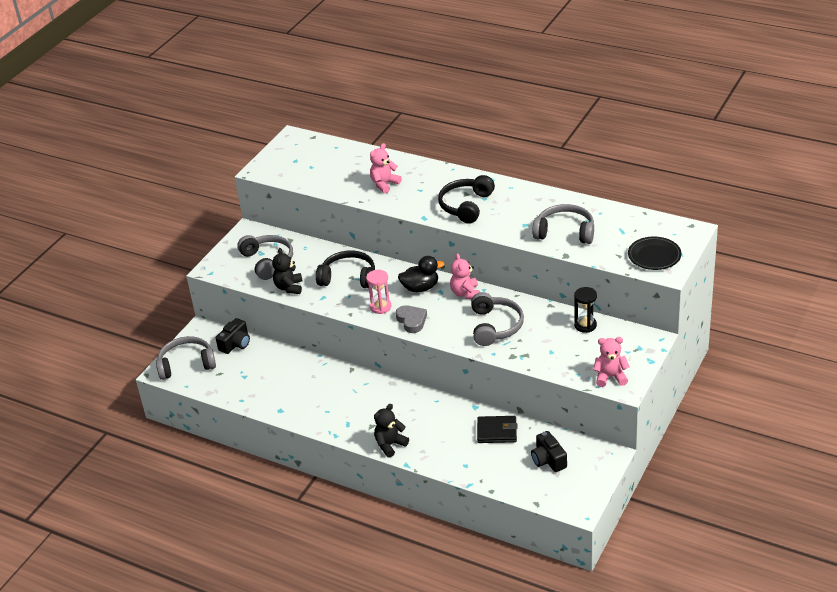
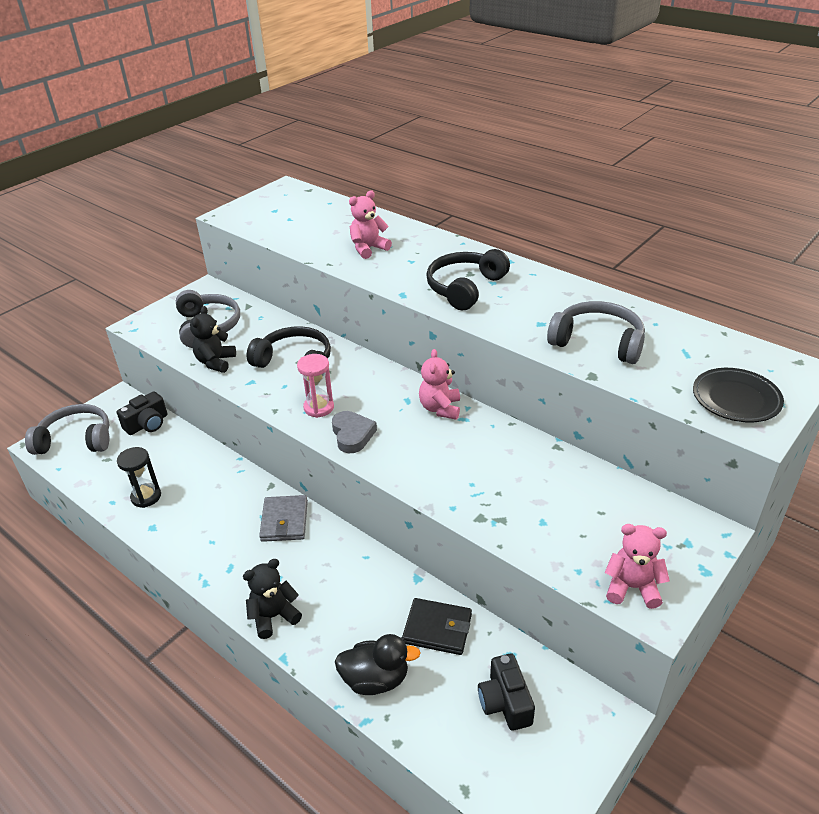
camera: 10 degrees right, 0 degrees up
(372, 389) = (284, 521): none -> grey wallet
(420, 288) = (382, 391): black duck -> black duck (375, 679)
(495, 326) = (468, 464): grey headphones -> none
(585, 325) = (605, 488): black hourglass -> black hourglass (146, 497)

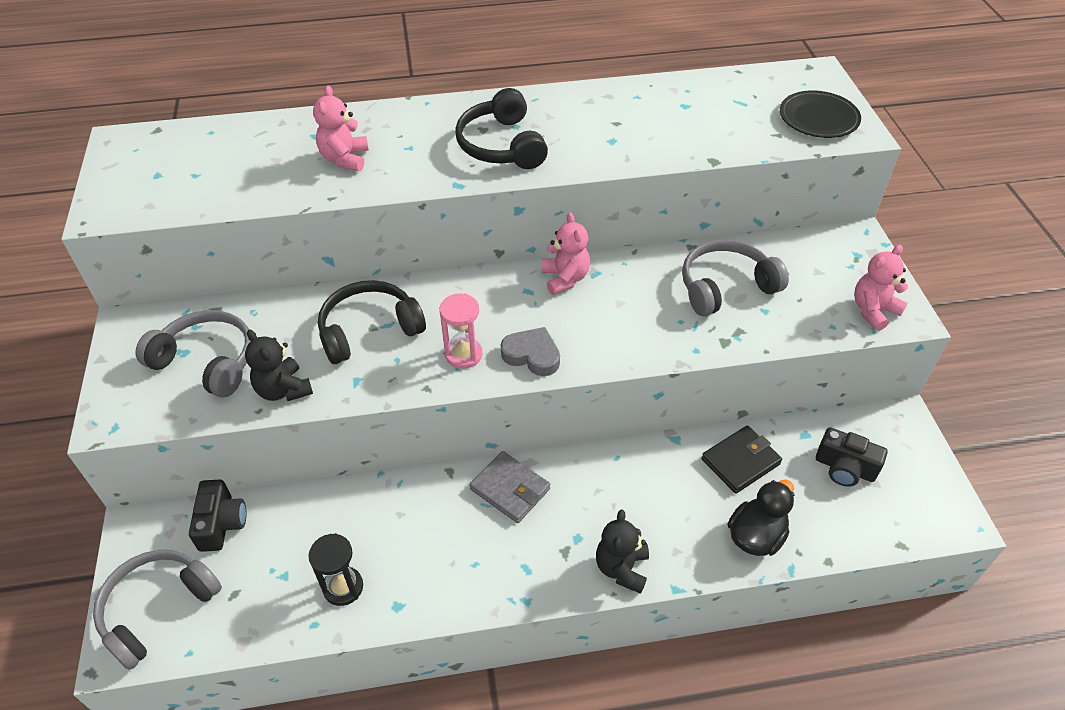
camera: 50 degrees left, 10 degrees up
(440, 408) = (565, 278): pink teddy bear -> pink teddy bear turned 150 degrees counterclockwise
(598, 342) = (675, 130): grey headphones -> grey headphones (725, 286)

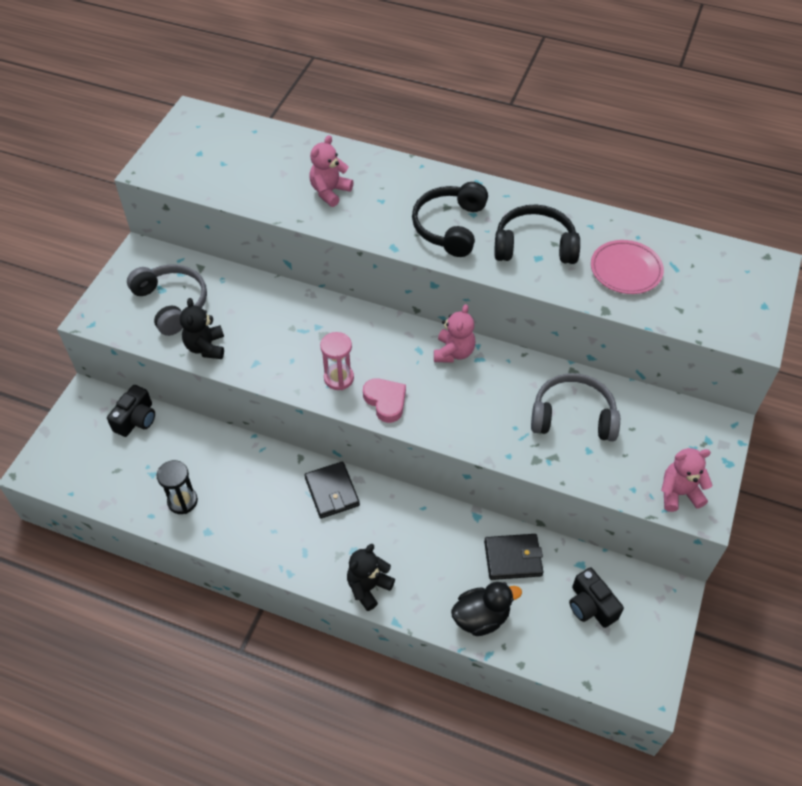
camera: 30 degrees right, 5 degrees up
(157, 608) = (69, 456): grey headphones -> none
(369, 330) = (288, 329): black headphones -> black headphones (534, 246)
(510, 489) = (332, 491): grey wallet -> black wallet
(532, 355) = (385, 401): grey heart -> pink heart
(701, 121) = (625, 270): none -> pink plate
(818, 119) = (729, 310): black plate -> none

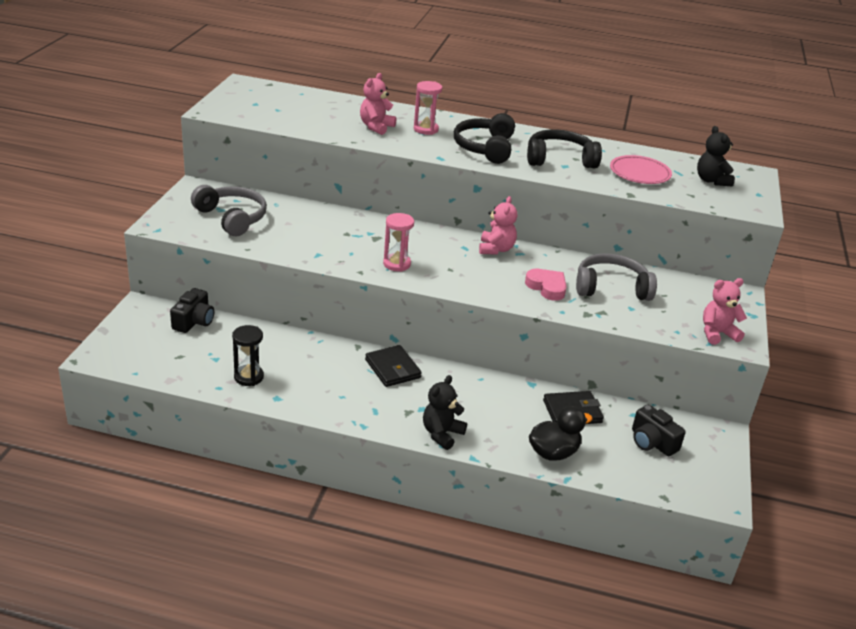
camera: 10 degrees left, 20 degrees down
(206, 347) = (269, 244): black teddy bear -> black teddy bear (711, 181)
(385, 401) = (443, 278): pink heart -> pink heart (547, 287)
(386, 194) = (426, 129): none -> pink hourglass

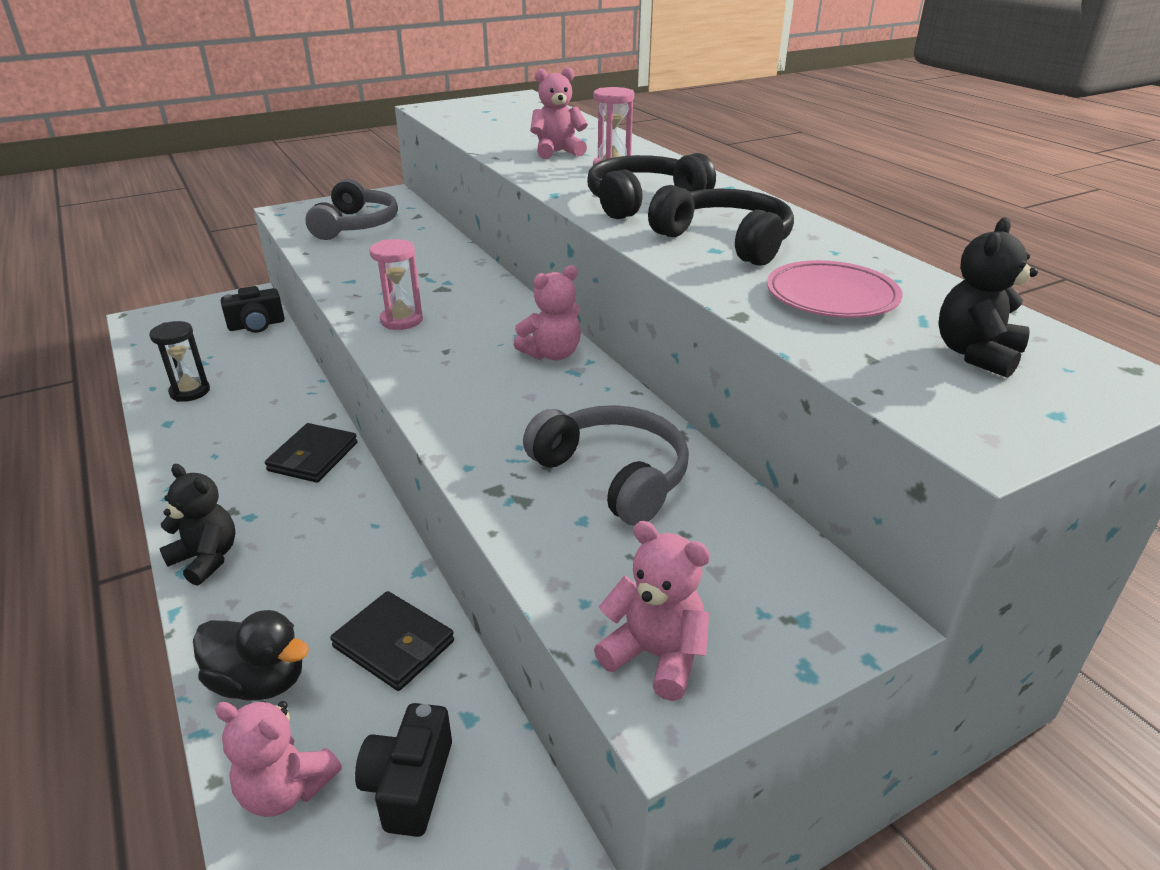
camera: 50 degrees right, 0 degrees up
(442, 434) = (206, 559): black teddy bear -> black teddy bear turned 45 degrees clockwise
(547, 287) = (517, 427): pink heart -> none
(623, 470) = (286, 789): none -> pink teddy bear

